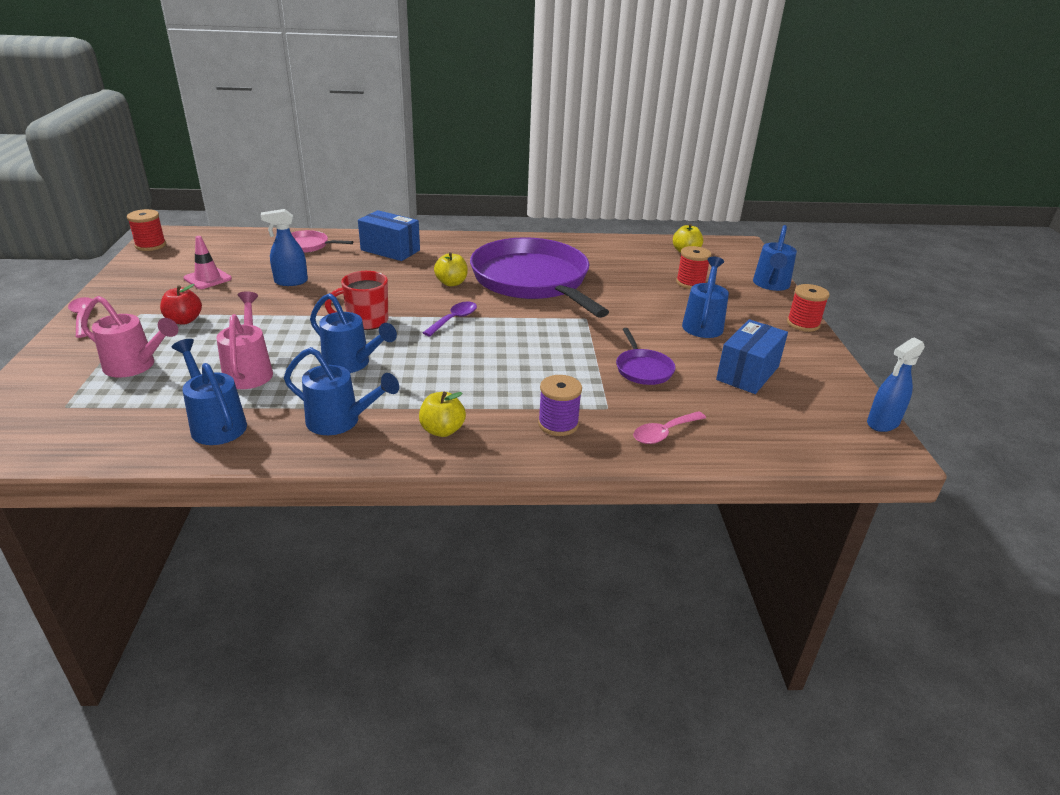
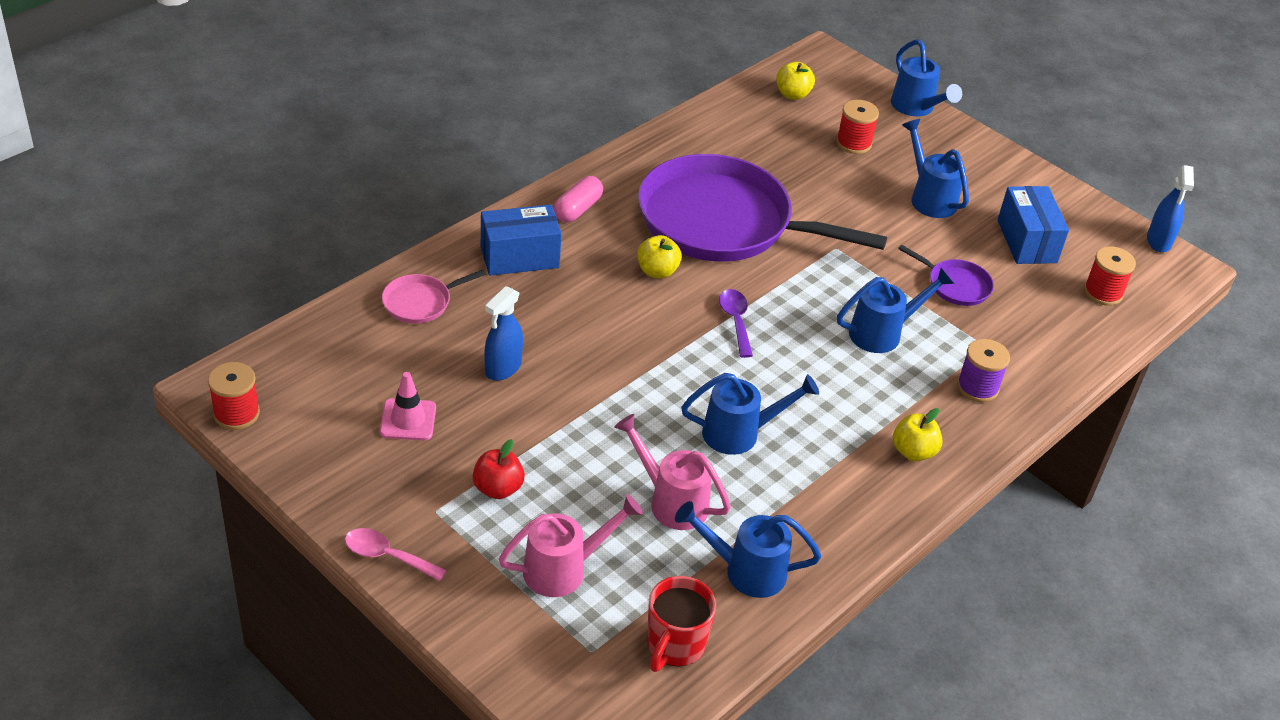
camera: 45 degrees left, 10 degrees up
(340, 422) = (832, 498): blue watering can -> blue watering can (882, 333)
(366, 321) = (666, 374): red mug -> red mug (674, 645)
(458, 246) = (578, 209): none -> pink capsule
(664, 433) = (1051, 347): pink spoon -> none
(803, 324) = (996, 151): red spool -> red spool (1103, 293)

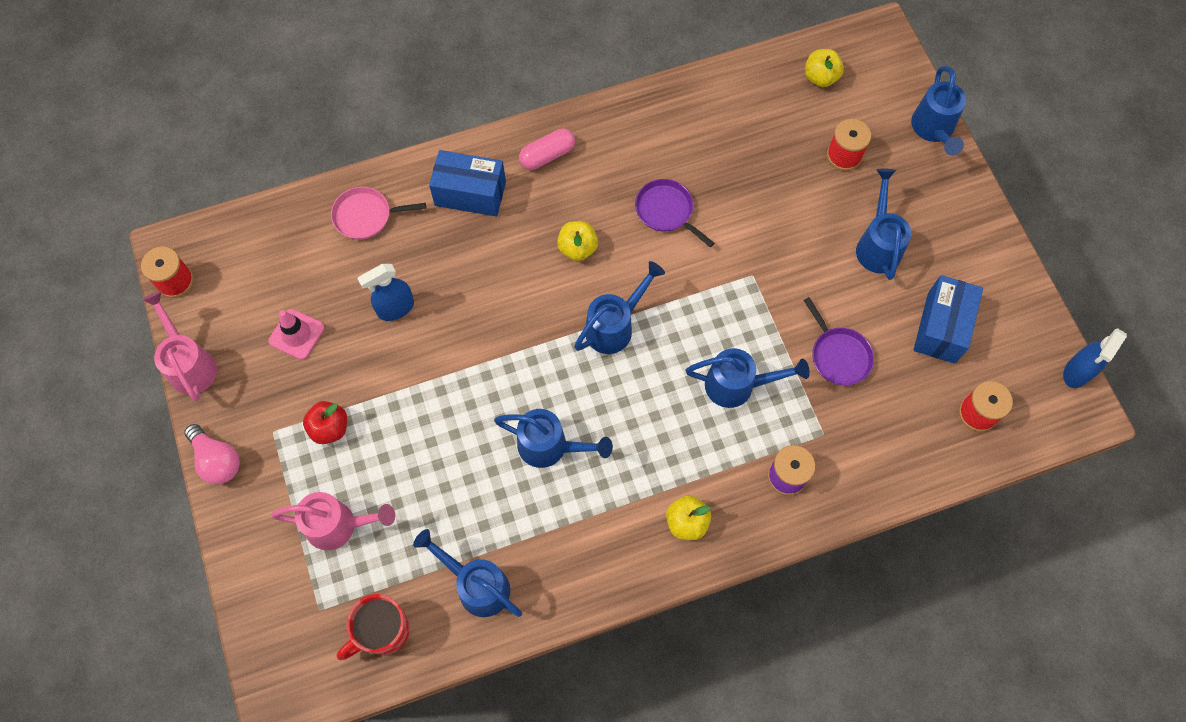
camera: 30 degrees right, 25 degrees up
(387, 556) = (217, 460): pink spoon -> pink light bulb
(671, 501) = (456, 494): pink watering can -> pink watering can (190, 364)
(722, 222) = (666, 211): purple pan -> purple pan, size x0.40
(735, 321) = (614, 326): purple spoon -> blue watering can

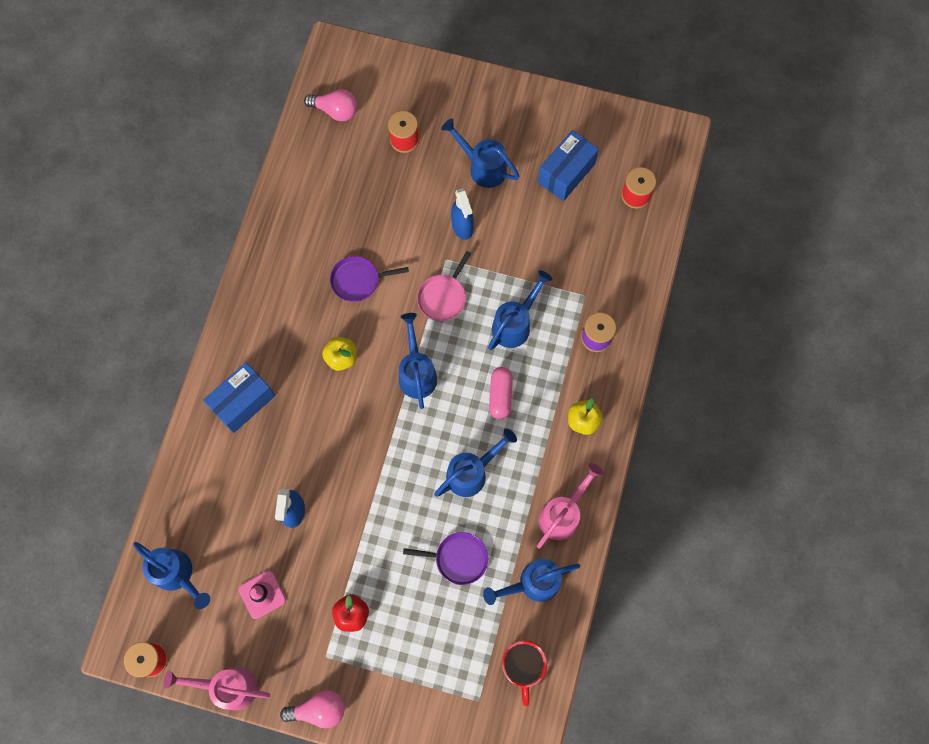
camera: 55 degrees left, 5 degrees up
(338, 525) = (428, 651): pink watering can -> pink watering can (563, 514)
(365, 216) = (204, 487): pink pan -> pink pan (443, 297)
(547, 155) = (254, 329): pink capsule -> pink capsule (500, 395)
(820, 77) = (335, 111): yellow apple -> pink light bulb
(839, 355) = (540, 248): purple pan -> purple pan (458, 558)
(933, 130) = (428, 72): blue watering can -> blue watering can (177, 574)
(941, 327) = (566, 173): blue box -> blue box turned 75 degrees clockwise
(1076, 372) = (650, 119): blue spray bottle -> blue spray bottle (462, 226)

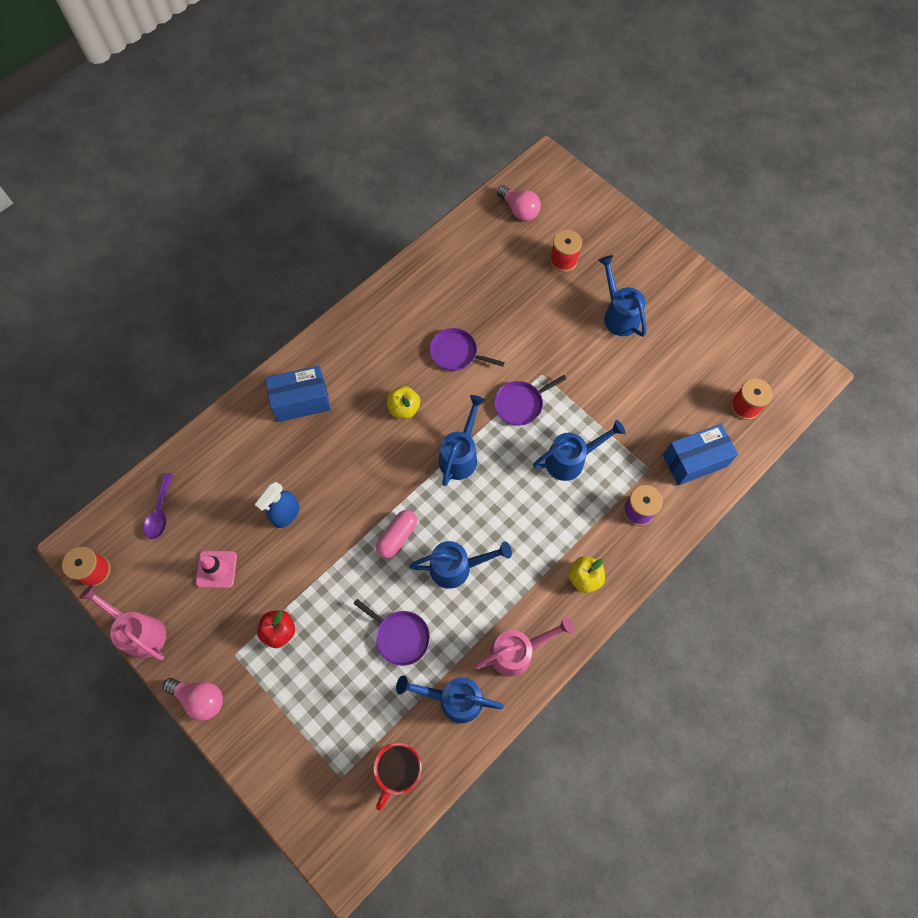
camera: 30 degrees right, 5 degrees down
(177, 574) = (160, 512): blue watering can -> purple spoon
(443, 297) = (521, 404): pink pan -> purple pan
(462, 226) = (572, 354): blue spray bottle -> none
(500, 395) = (522, 514): pink capsule -> pink capsule (397, 537)
(566, 173) = (691, 356): blue box -> blue box (694, 461)

